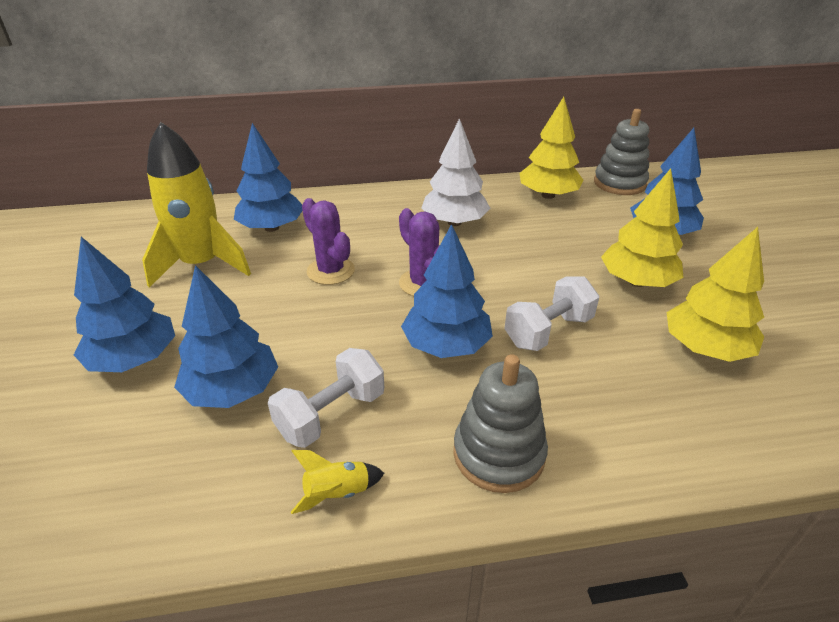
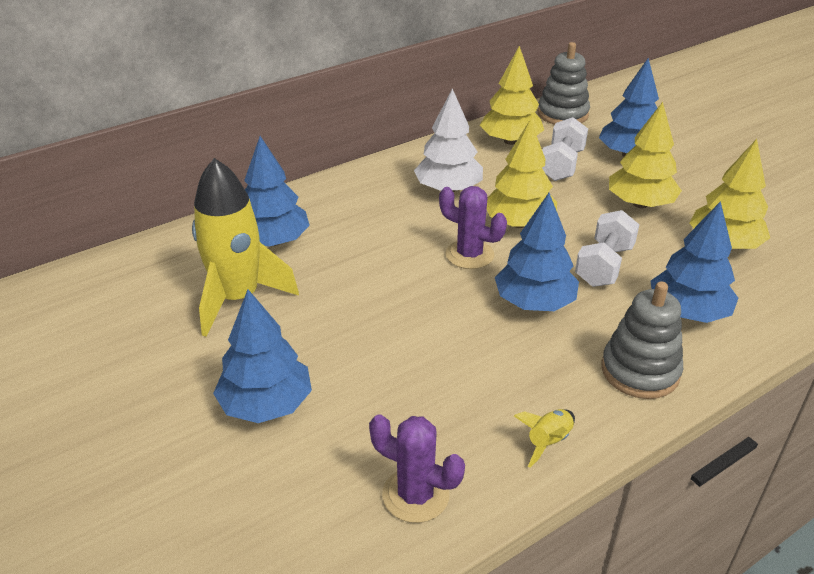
camera: 25 degrees left, 0 degrees up
(233, 390) = (388, 398): blue tree -> blue tree (688, 312)
(330, 271) = (375, 267): purple cactus -> purple cactus (415, 495)
(331, 414) = (491, 388): white dumbbell -> white dumbbell (561, 165)
(495, 268) = (519, 223): none -> yellow tree

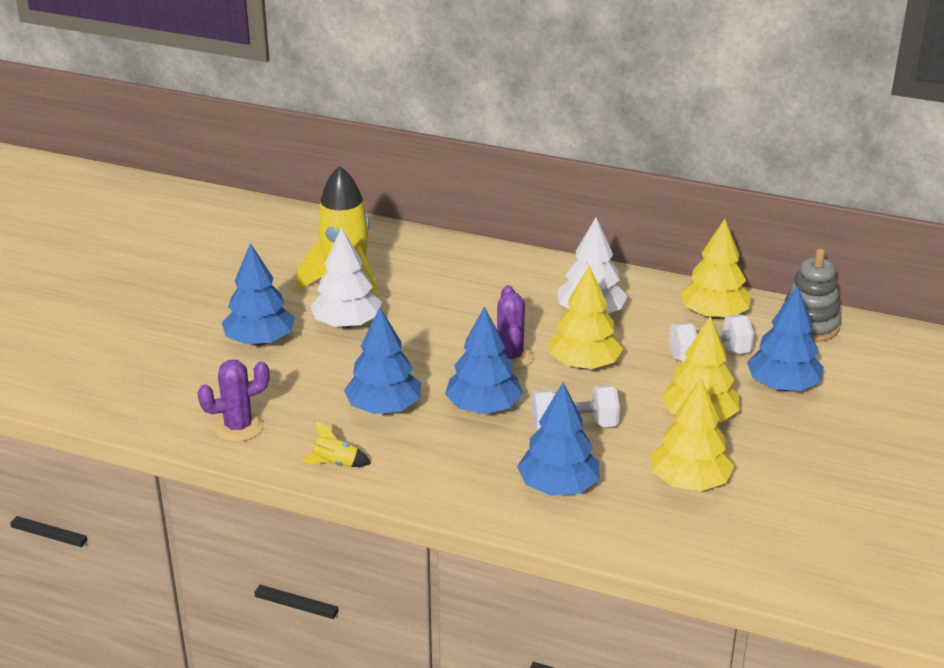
camera: 55 degrees right, 5 degrees down
(273, 241) = (423, 268): blue tree -> blue tree (384, 408)
(308, 327) = (347, 324): none -> white tree
(415, 495) = (238, 427): purple cactus -> purple cactus turned 75 degrees clockwise
(640, 371) = (454, 482): grey stacking toy -> none

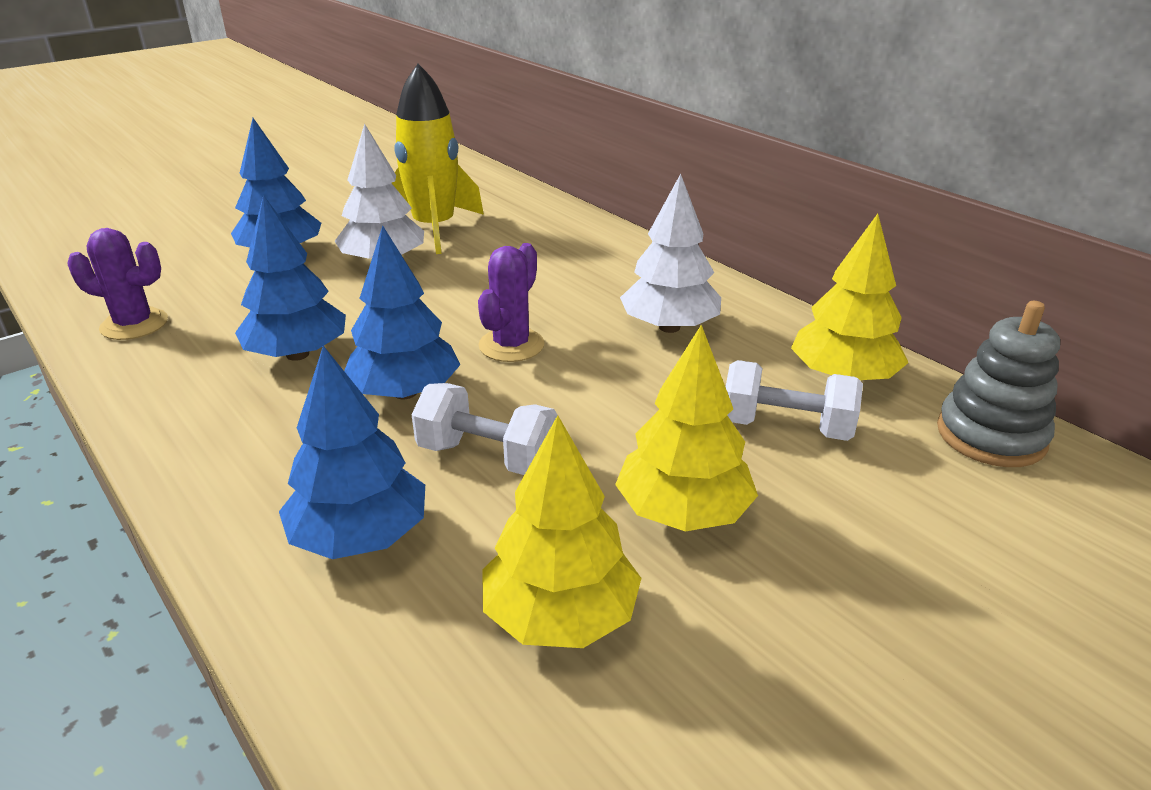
camera: 30 degrees right, 0 degrees up
(335, 463) = (158, 396): yellow rocket -> none
(584, 364) = (593, 383): yellow tree -> none
(783, 386) = (871, 513): blue tree -> none

